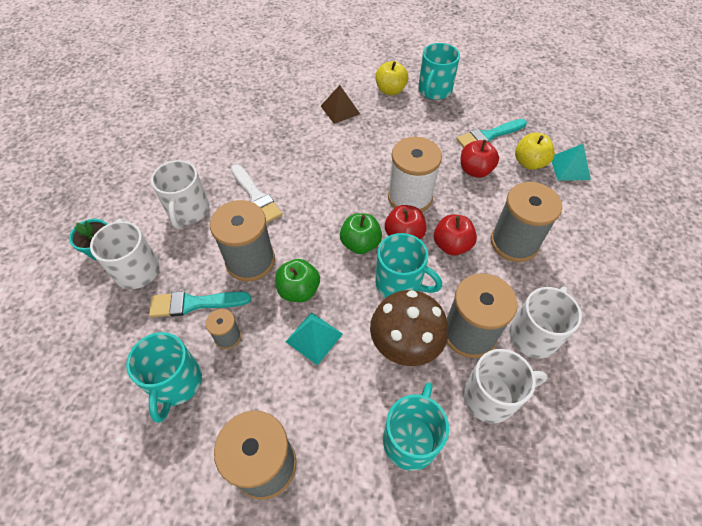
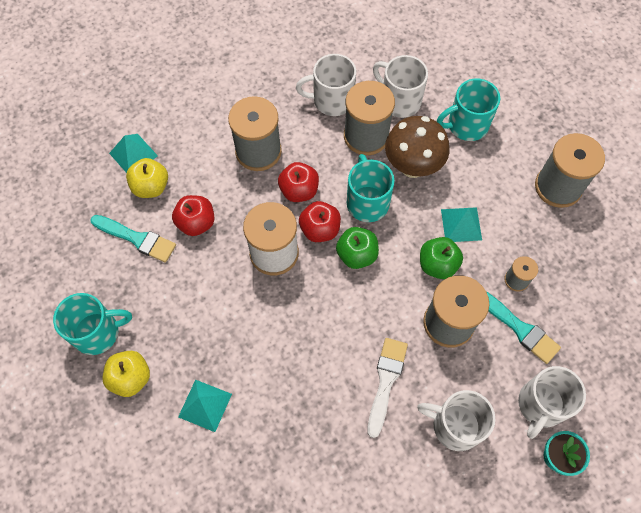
camera: 130 degrees left, 10 degrees up
(176, 383) = (575, 281): turquoise mug -> none
(188, 211) = (455, 425): white mug -> white mug turned 120 degrees counterclockwise
(340, 110) = (205, 405): brown pyramid -> turquoise pyramid

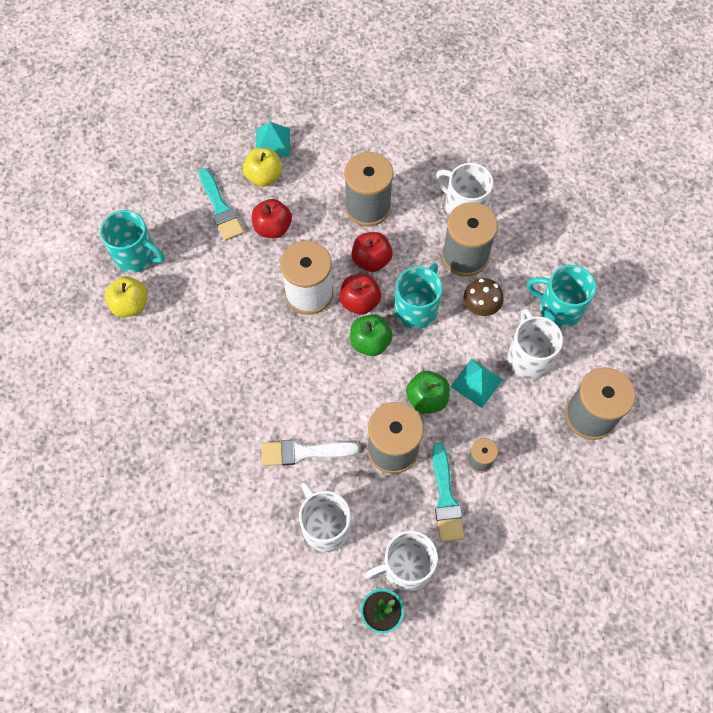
camera: 40 degrees right, 0 degrees up
(205, 405) = (162, 364): turquoise pyramid -> none
(386, 381) = (304, 452): white brush -> white brush turned 150 degrees counterclockwise
(399, 101) = (520, 247): white mug -> white mug (528, 357)
(412, 166) = (480, 307): brown mushroom -> brown mushroom, size x0.61

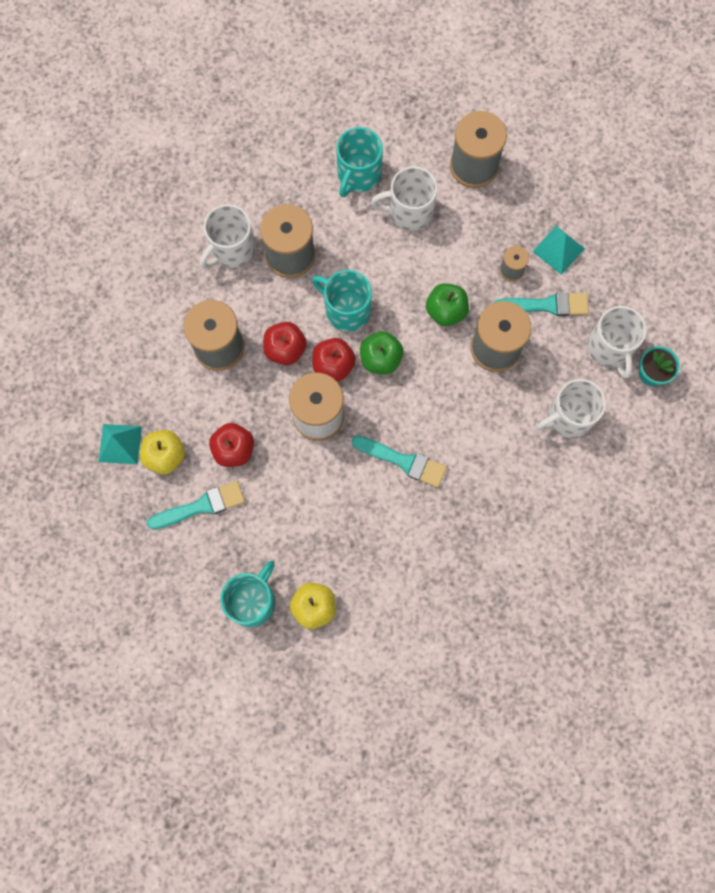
camera: 85 degrees left, 10 degrees up
(269, 370) = (403, 461): none -> turquoise brush
(304, 452) = (494, 432): white brush -> none
(476, 383) = (432, 263): turquoise pyramid -> turquoise pyramid (558, 250)
(480, 307) = (351, 248): brown mushroom -> none

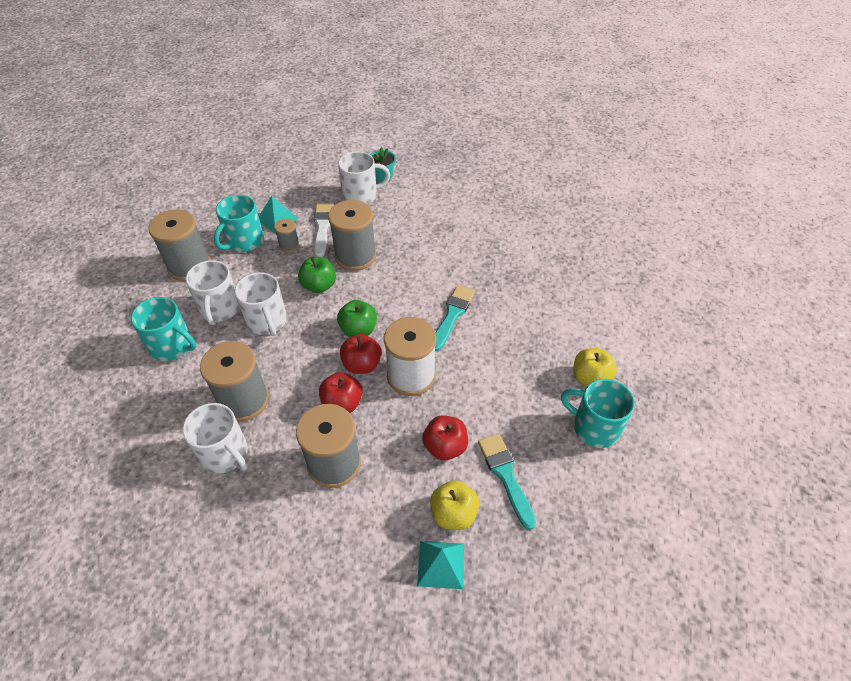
camera: 90 degrees left, 25 degrees down
(346, 309) = (308, 355): turquoise mug -> turquoise mug (244, 241)
(546, 305) = (322, 227): turquoise brush -> white brush
(568, 417) = (414, 218): white mug -> white mug (267, 321)

